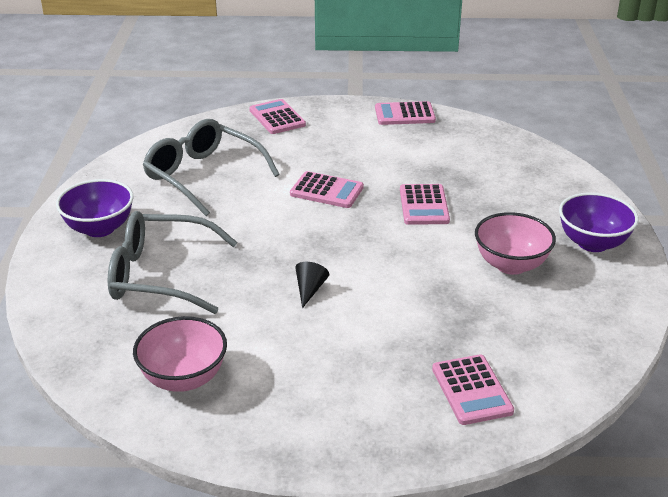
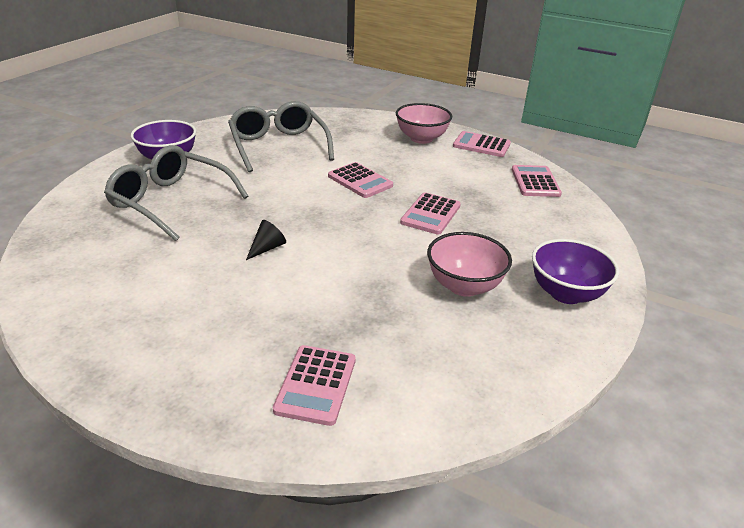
camera: 25 degrees right, 0 degrees up
(184, 378) = (98, 281): pink bowl -> pink bowl (421, 138)
(277, 117) = (375, 123): pink calculator -> pink calculator (535, 182)

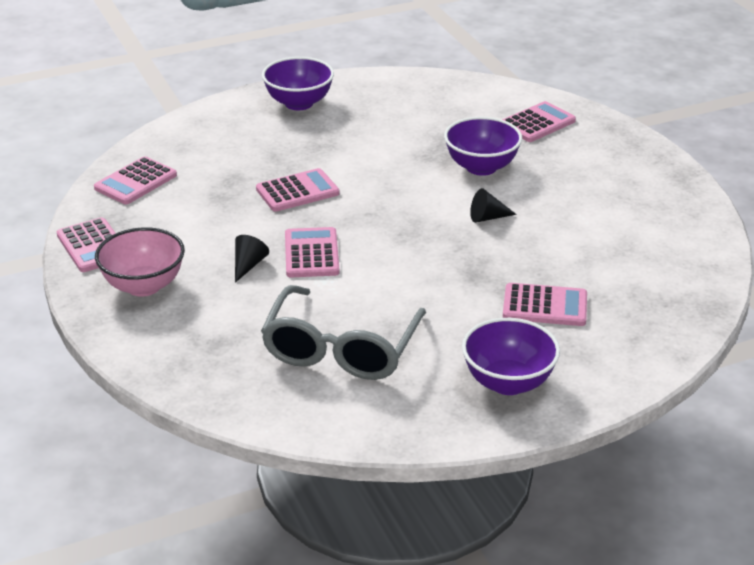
camera: 140 degrees left, 0 degrees up
(172, 202) = (545, 306): grey glasses -> pink calculator
(319, 294) = (481, 167): none -> purple bowl
(386, 163) = (248, 265): none -> black cone
(464, 286) = (363, 133): pink bowl -> none

